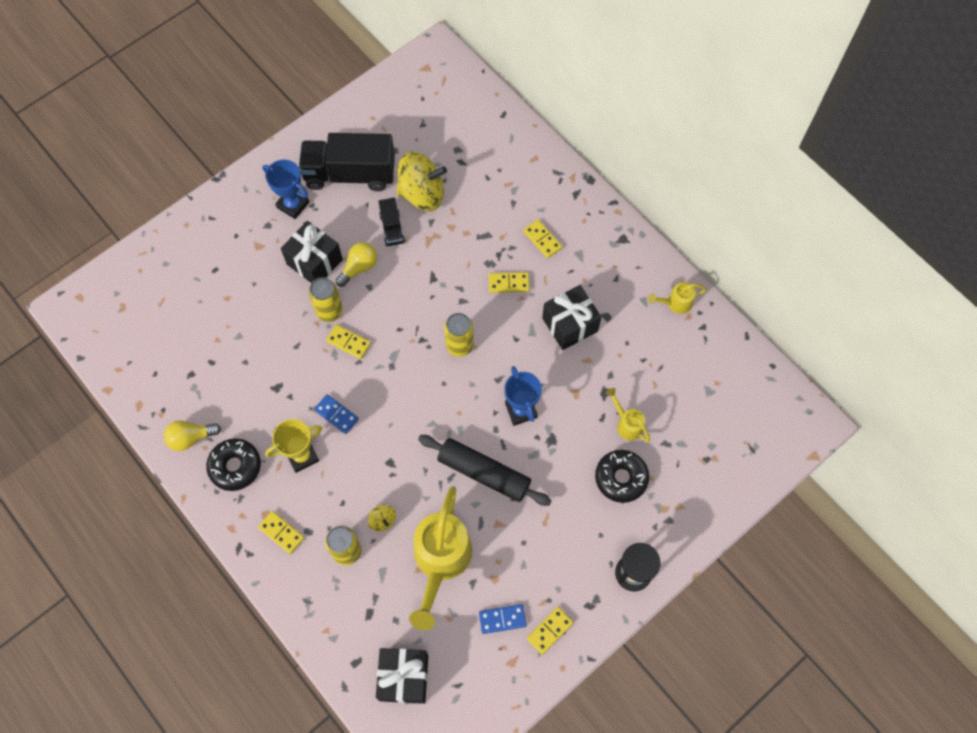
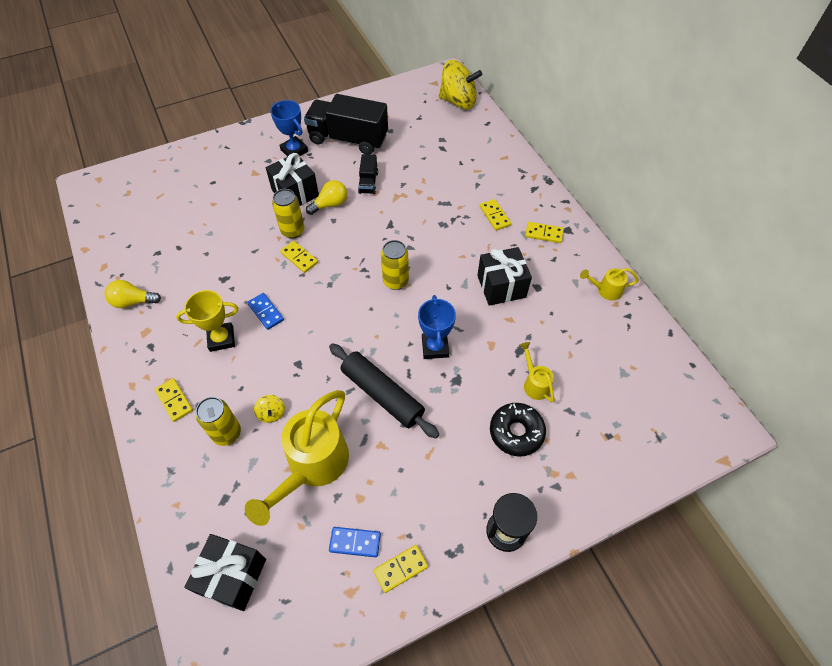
camera: 15 degrees right, 10 degrees down
(235, 466) = (159, 334): black donut -> none
(422, 194) = (402, 163): yellow spinning top -> yellow spinning top (458, 101)
(508, 283) = (455, 242): yellow domino -> yellow domino (543, 233)

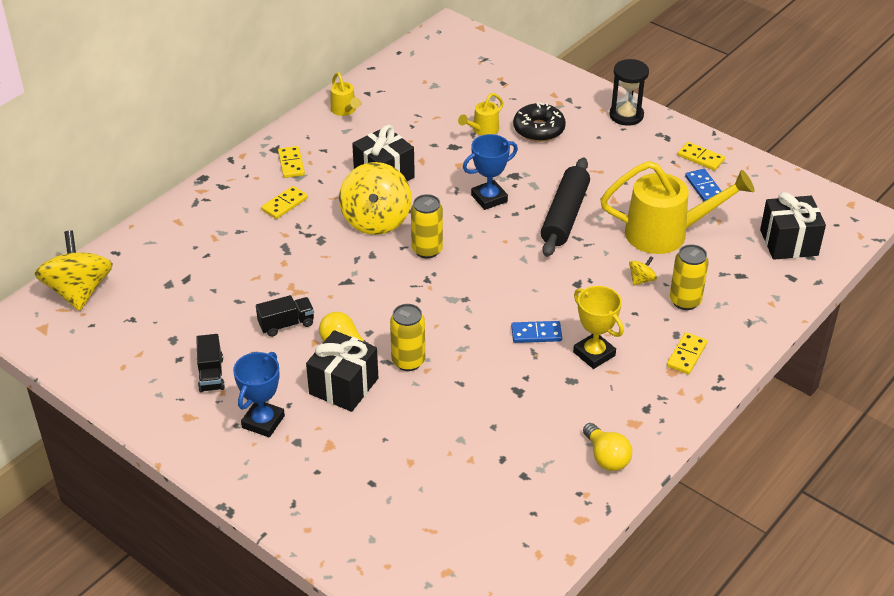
camera: 115 degrees left, 15 degrees down
(266, 312) = (536, 334): blue domino -> blue domino turned 60 degrees clockwise
(299, 258) = (445, 338): yellow domino -> none
(348, 139) = (211, 374): black truck -> black truck, size x0.47
(448, 263) = (376, 220): none -> yellow spinning top

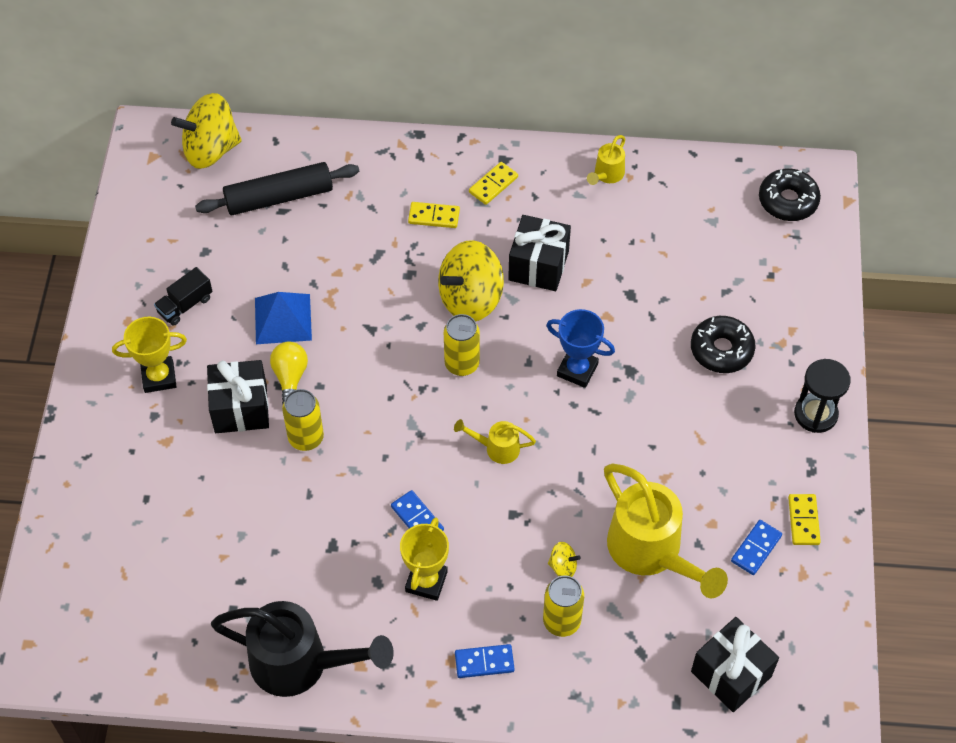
camera: 55 degrees right, 15 degrees up
(79, 291) = (211, 150): yellow spinning top -> yellow spinning top turned 150 degrees counterclockwise
(263, 422) = (159, 377): blue trophy -> yellow trophy
(286, 324) = (283, 319): black truck -> blue pyramid
(454, 49) = (788, 201): none -> black donut
(483, 130) = (677, 303): yellow watering can -> yellow watering can (497, 448)
(565, 215) = (605, 448): black rolling pin -> black rolling pin (279, 197)
(606, 457) = (300, 664): yellow light bulb -> black watering can
(686, 355) = (484, 662): yellow domino -> blue domino

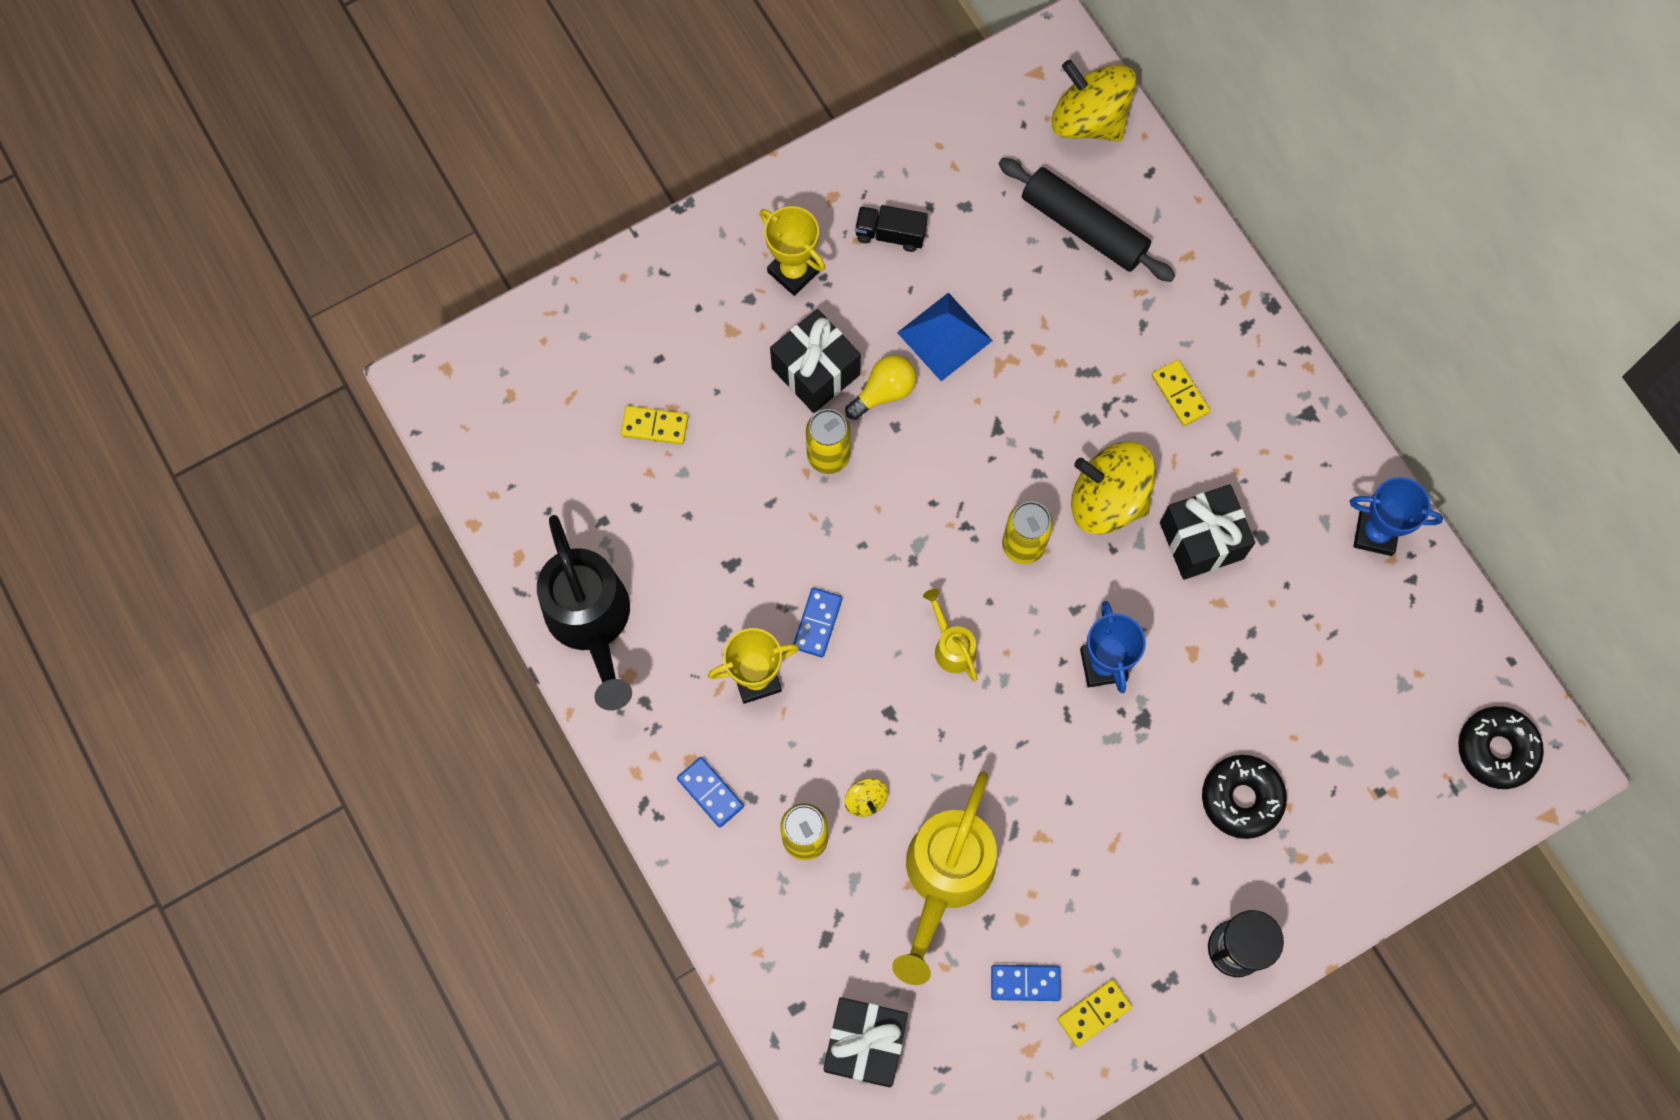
camera: 55 degrees right, 15 degrees up
(493, 185) = (1268, 425): yellow domino -> yellow domino (655, 426)
(607, 175) = (1375, 533): yellow watering can -> blue trophy

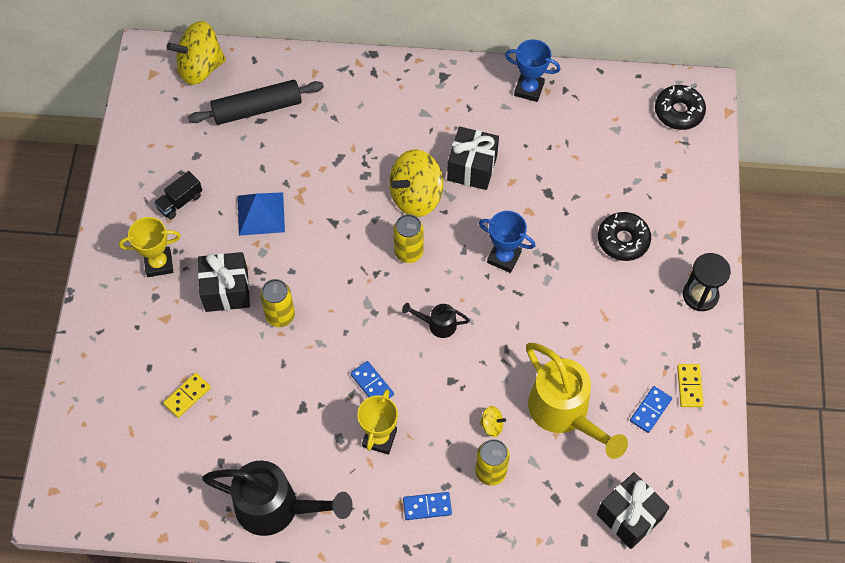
camera: 55 degrees left, 10 degrees down
(884, 392) = (267, 264): yellow light bulb -> none
(952, 646) = (438, 324): yellow watering can -> black watering can
(1180, 394) = (385, 125): yellow domino -> none
(1375, 533) = (529, 89): blue trophy -> blue trophy turned 60 degrees clockwise

